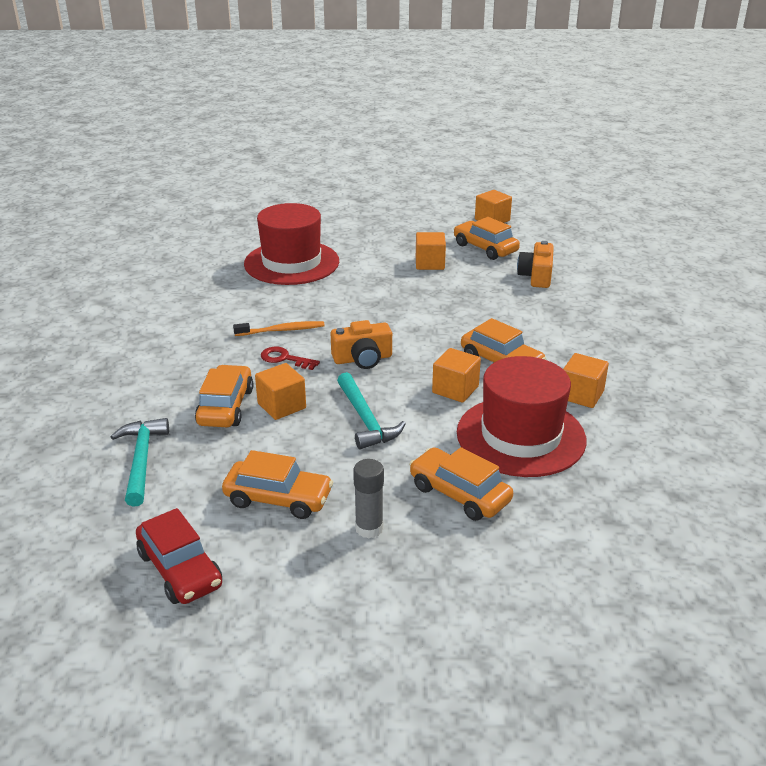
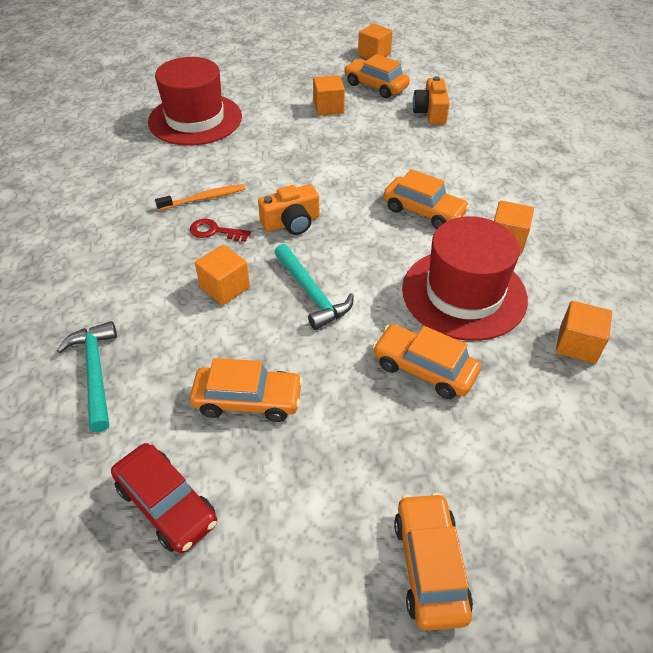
camera: 10 degrees left, 15 degrees up
(225, 407) = (168, 296): orange car -> orange car (429, 566)
(369, 528) = (347, 423): grey glue stick -> none
(455, 389) = (389, 248): orange cube -> orange cube (577, 344)

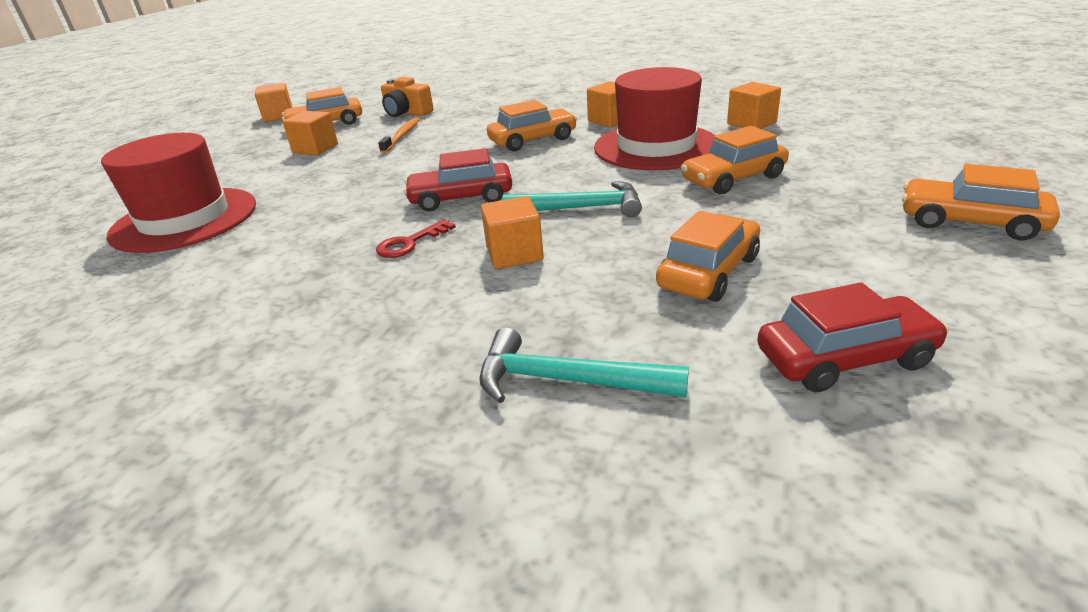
camera: 55 degrees left, 15 degrees down
(204, 198) = (341, 239): orange toothbrush -> orange toothbrush (402, 136)
(291, 223) = (461, 198): orange camera -> red car

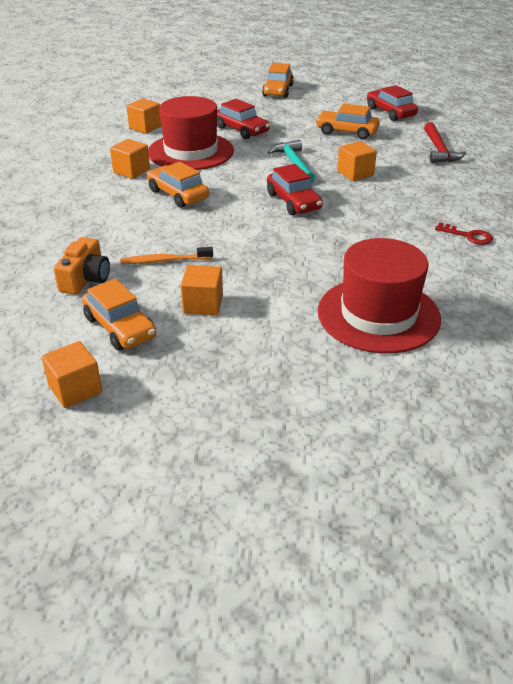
camera: 110 degrees left, 5 degrees up
(410, 243) = (360, 205): red key -> red key (468, 236)
(566, 380) = (439, 150): turquoise hammer -> red hammer
(733, 179) = (241, 130): orange car -> red car

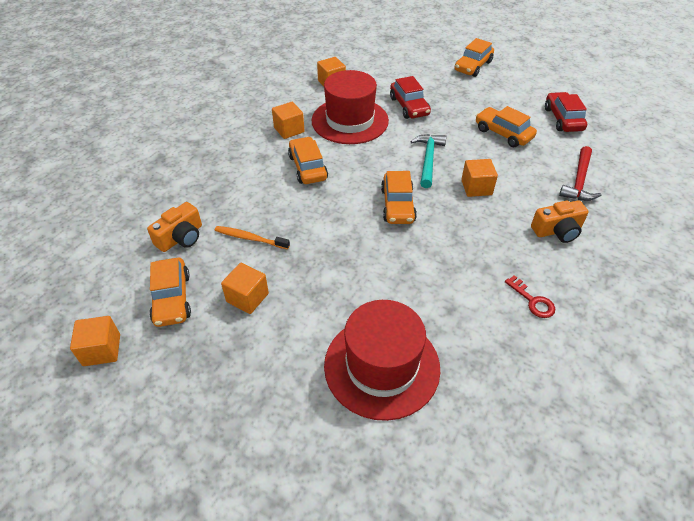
camera: 25 degrees right, 10 degrees up
(293, 202) = (397, 205): red car -> orange car
(449, 186) = (557, 230): none -> orange camera

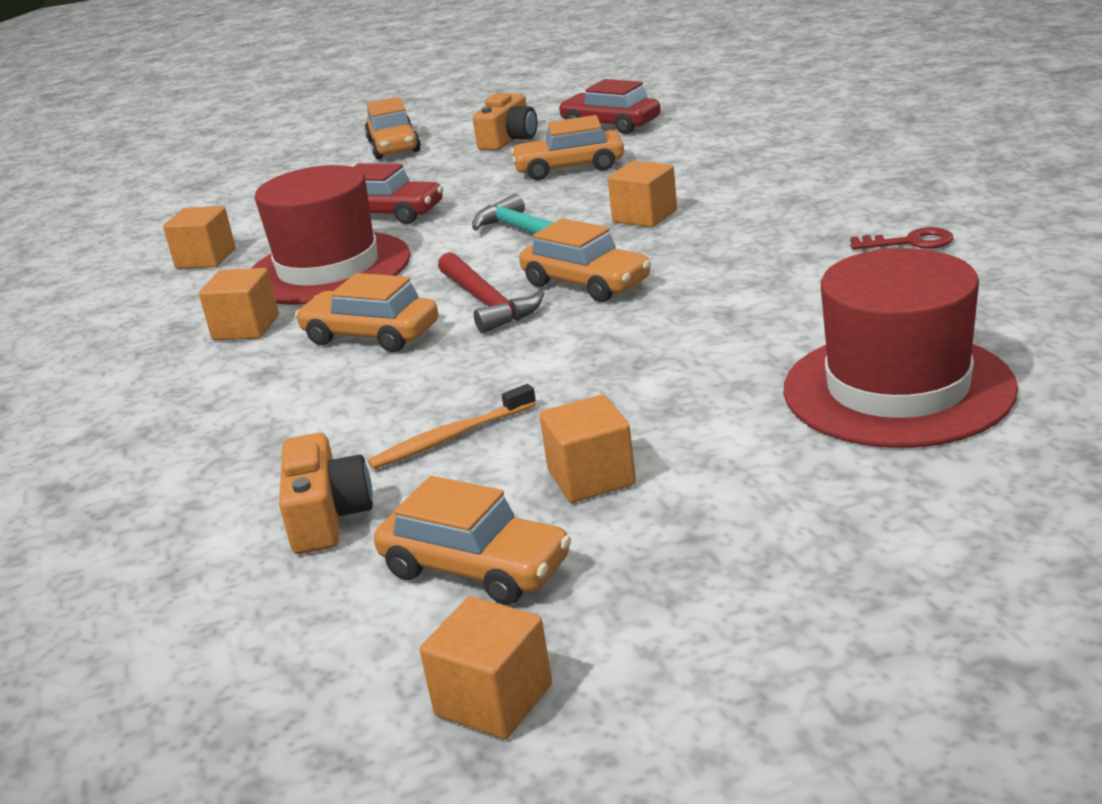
camera: 45 degrees left, 20 degrees down
(557, 230) = (808, 190): orange camera -> orange camera (509, 139)
(579, 181) = (740, 150): red hammer -> red hammer (486, 303)

